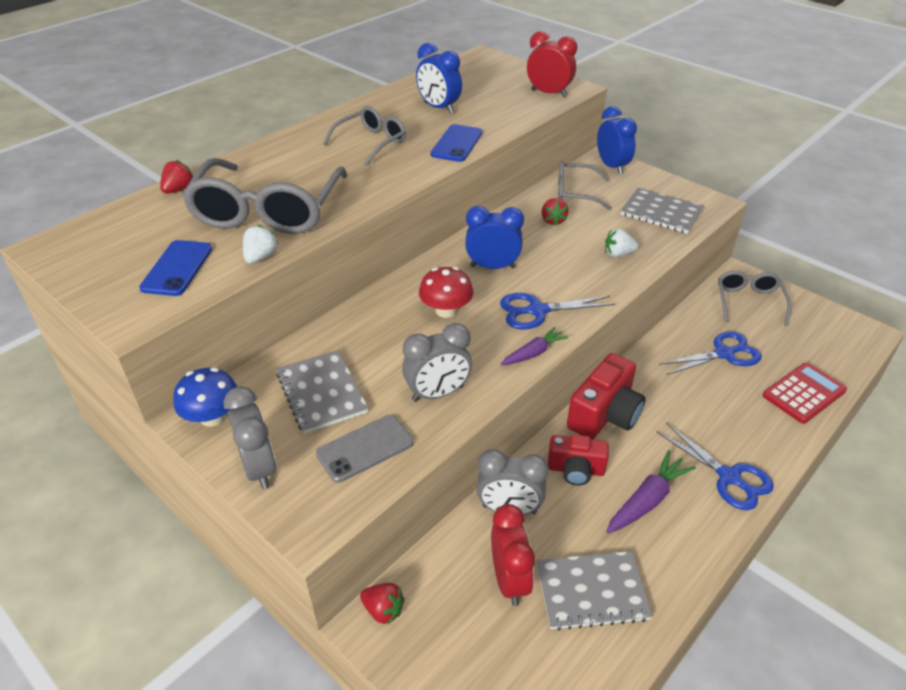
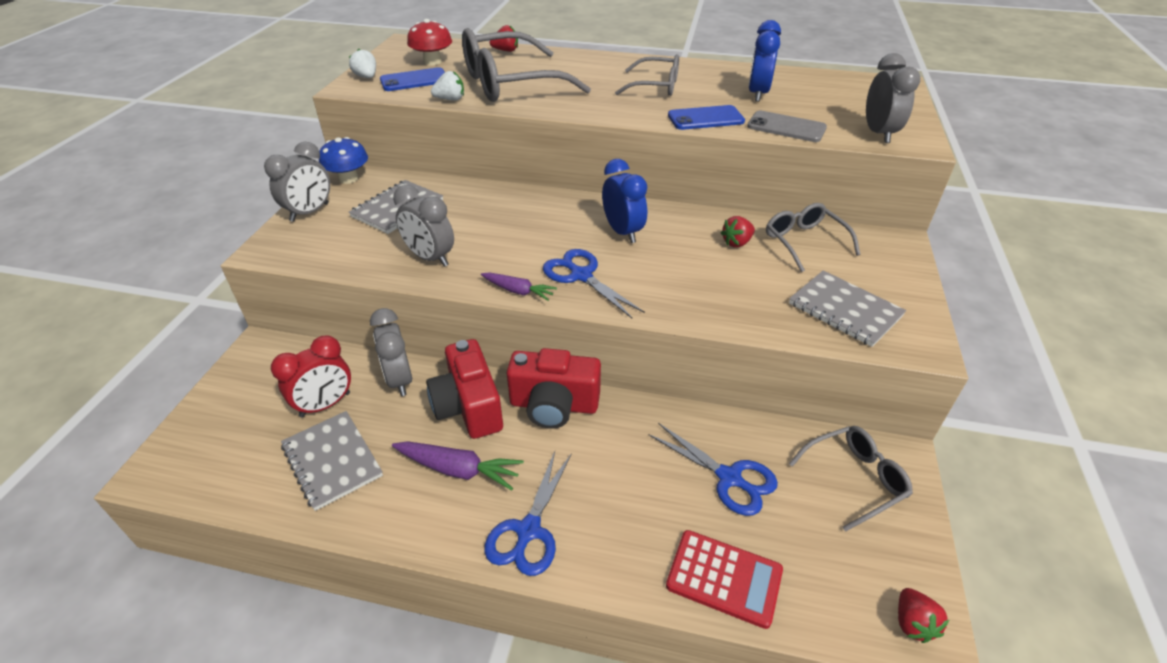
camera: 60 degrees right, 0 degrees up
(365, 448) = (350, 246): grey phone -> grey phone (786, 127)
(383, 610) = (273, 348): red strawberry -> red strawberry (912, 623)
(446, 310) = (538, 228): red mushroom -> red mushroom (432, 62)
(549, 93) = (878, 134): red clock -> grey clock
(575, 470) = (468, 407): red camera -> red camera, size x1.53
(612, 167) = (891, 251): blue clock -> none
(618, 254) = (726, 300): white strawberry -> white strawberry (366, 77)
(661, 213) = (844, 310): grey notebook -> grey notebook turned 45 degrees counterclockwise

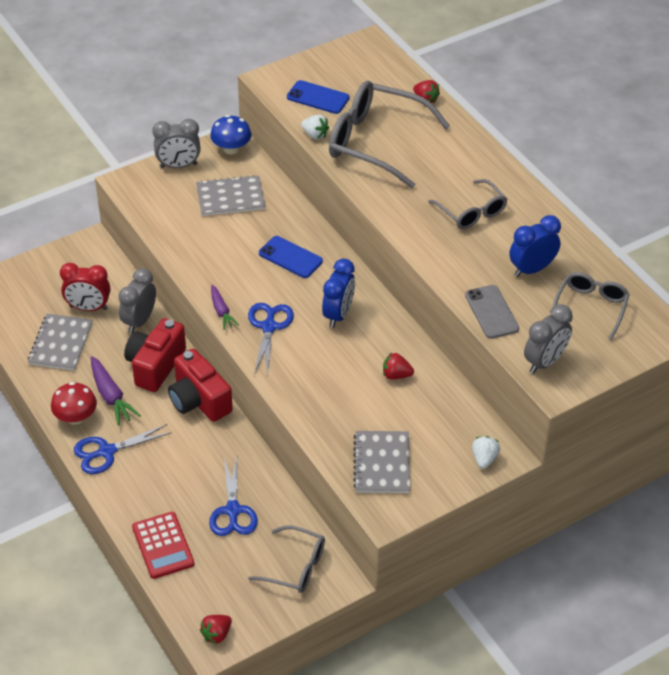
camera: 45 degrees right, 5 degrees up
(366, 77) = (292, 74): white strawberry -> white strawberry (484, 459)
(430, 258) = (204, 252): grey clock -> none
(432, 62) = (356, 82): red mushroom -> red mushroom (76, 417)
(705, 118) = (451, 266): blue phone -> blue phone (290, 257)
(804, 242) = (440, 407): grey glasses -> grey glasses (591, 307)

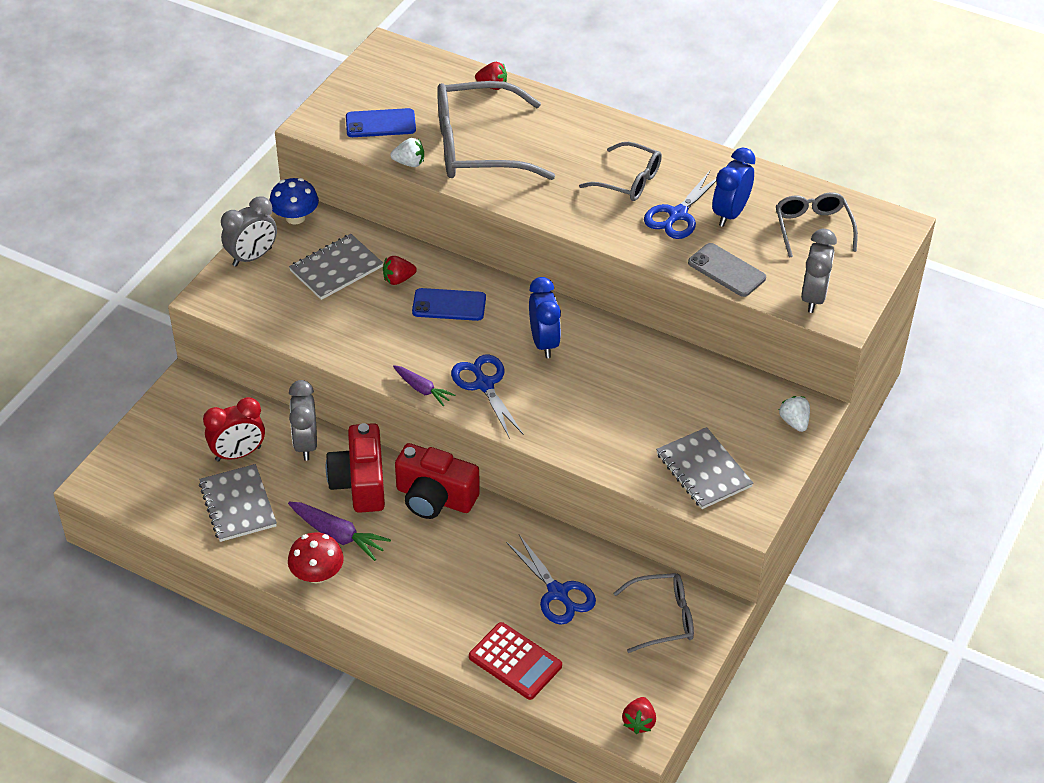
camera: 30 degrees left, 0 degrees up
(106, 452) = (379, 594): blue scissors -> blue scissors (677, 215)
(396, 375) = (648, 378): red strawberry -> red strawberry (398, 279)

